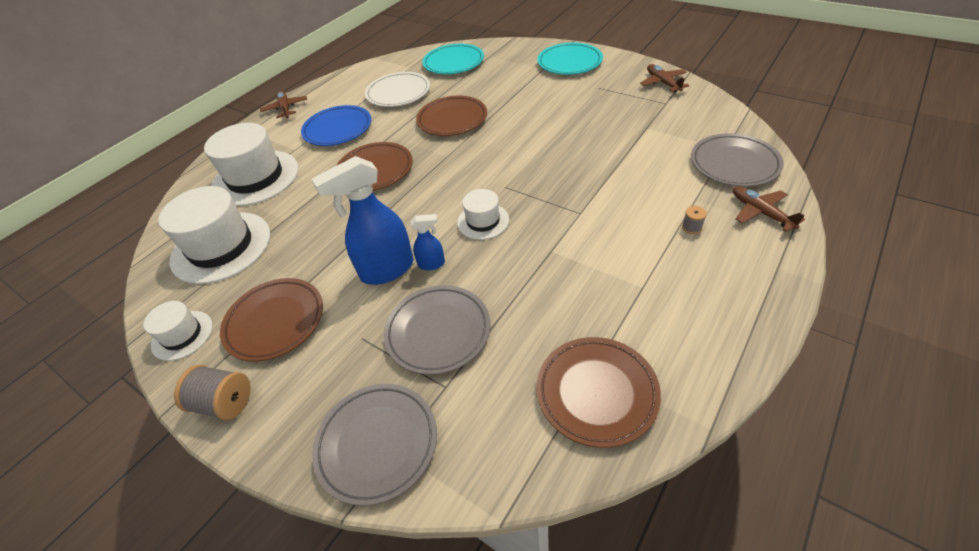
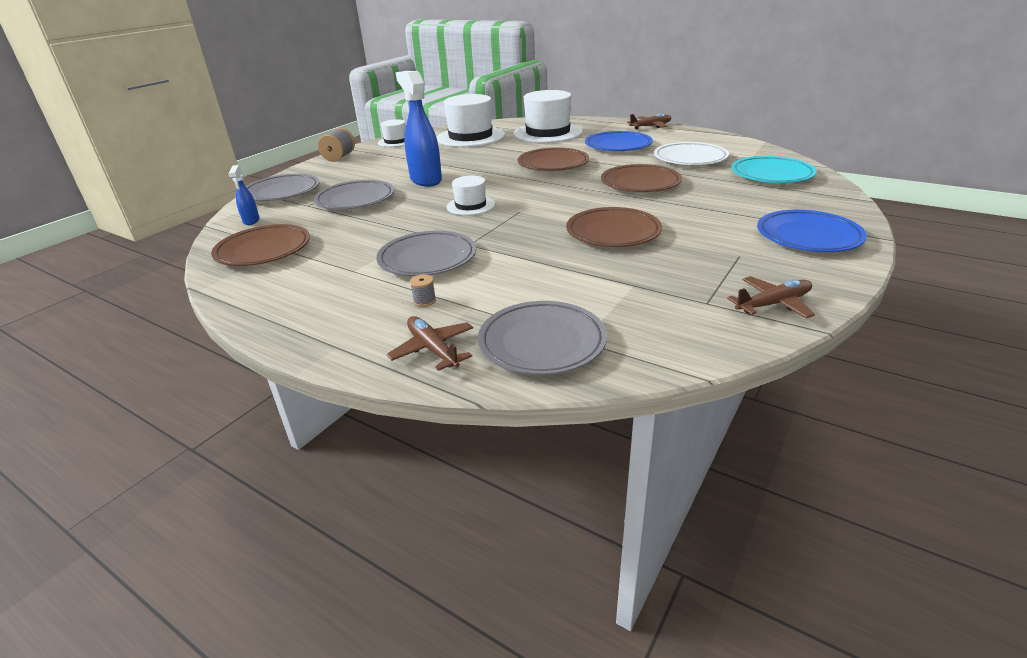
camera: 85 degrees right, 15 degrees down
(275, 322) = (393, 159): brown plate -> brown plate (613, 232)
(432, 264) = (425, 192): blue spray bottle -> blue spray bottle (251, 221)
(569, 63) = (808, 236): turquoise plate -> blue plate
(612, 236) = (427, 259): none -> grey plate
(761, 213) = (433, 349): brown plane -> brown plane turned 90 degrees counterclockwise

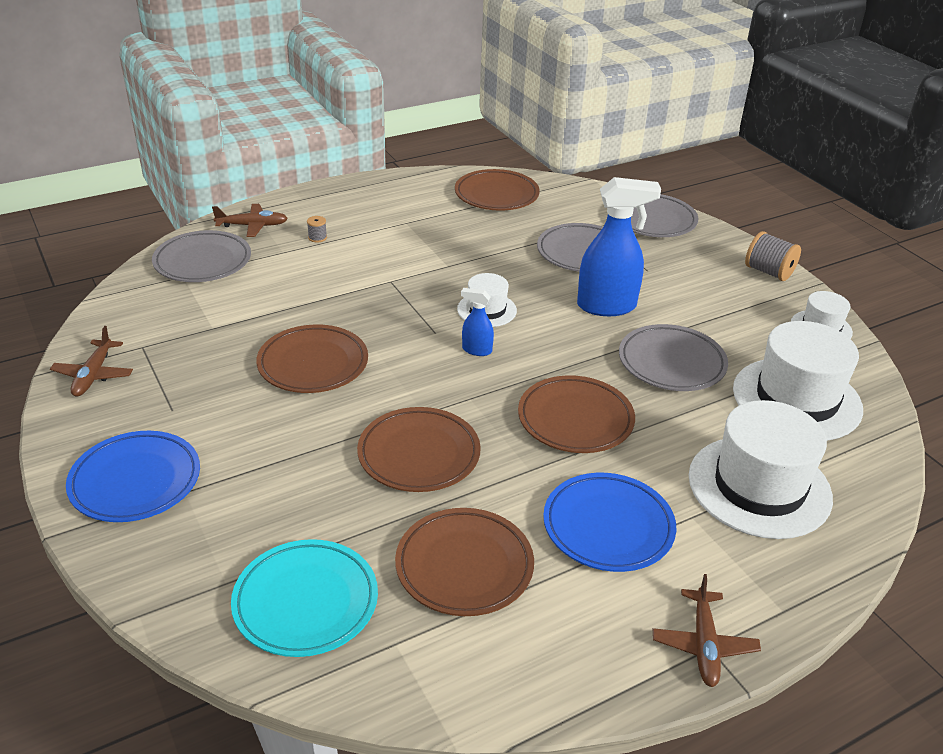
camera: 115 degrees right, 5 degrees up
(251, 221) = (578, 197): blue spray bottle -> blue spray bottle (476, 350)
(427, 259) = (386, 255): grey plate -> grey plate (671, 363)
(690, 158) = (464, 566): white plate -> brown plate

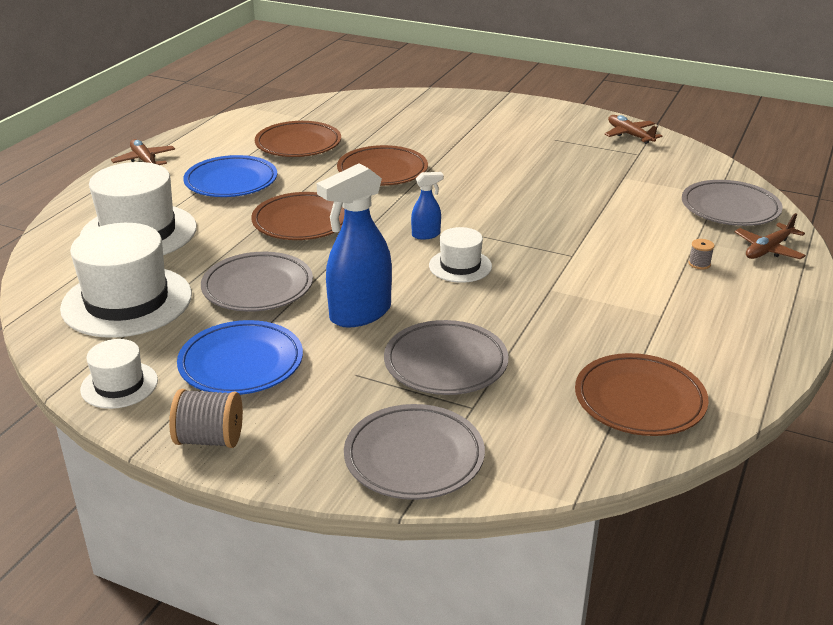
camera: 145 degrees right, 5 degrees down
(135, 481) = (511, 114): blue plate -> blue plate (241, 363)
(306, 602) = (360, 113): turquoise plate -> none
(313, 364) = (521, 185): brown plate -> none

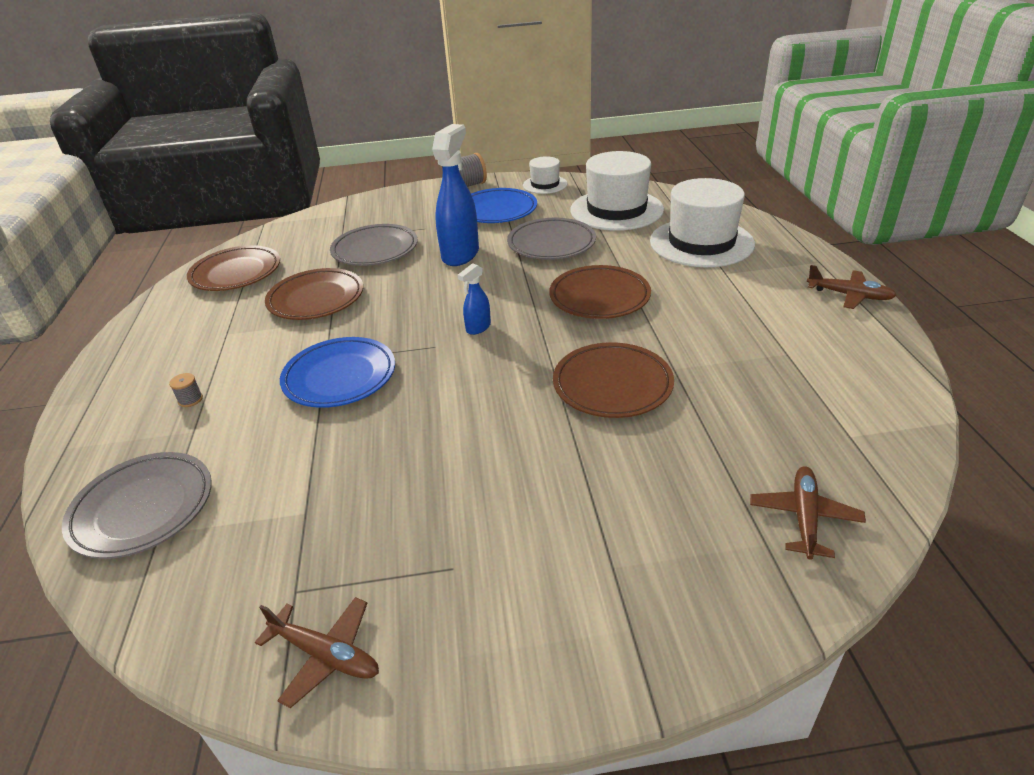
camera: 150 degrees right, 5 degrees up
(231, 182) = (729, 308): blue plate -> blue plate (340, 377)
(298, 144) = (762, 383): brown plate -> brown plate (316, 299)
(414, 457) = (358, 211): grey plate -> none
(460, 266) = (421, 312): white hat -> none
(768, 249) = (104, 452): brown plane -> brown plane (804, 517)

